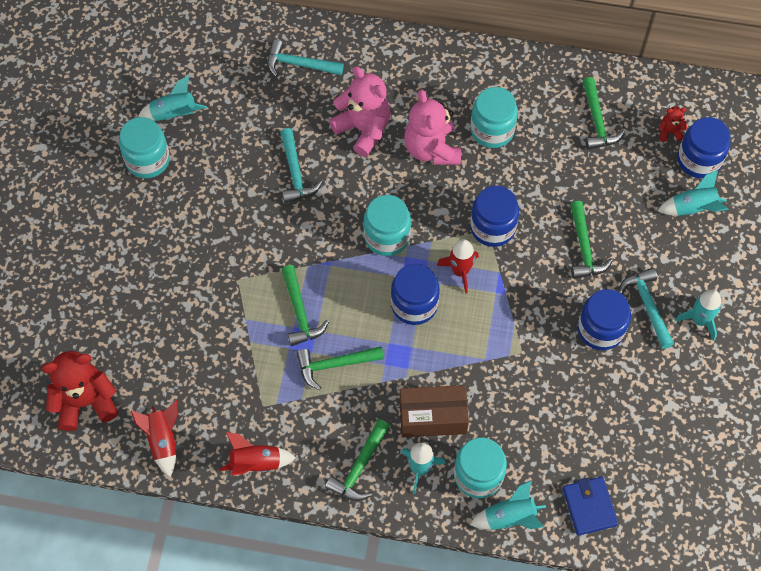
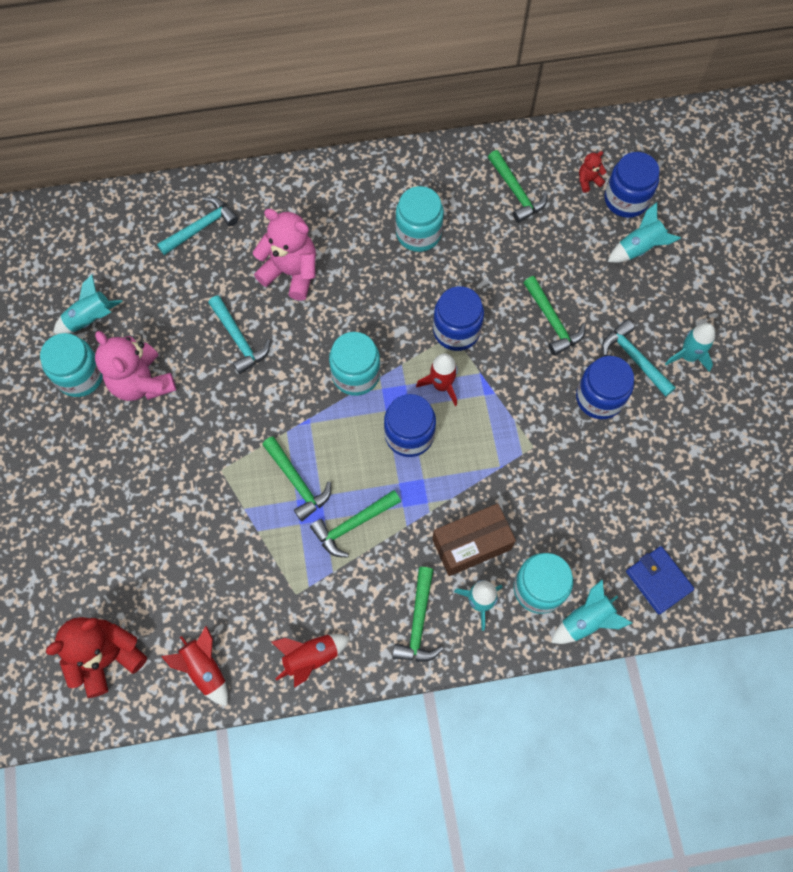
camera: 20 degrees left, 5 degrees up
(299, 64) = (201, 227): turquoise hammer -> turquoise hammer turned 150 degrees clockwise
(432, 149) = (366, 271): pink teddy bear -> pink teddy bear (142, 382)

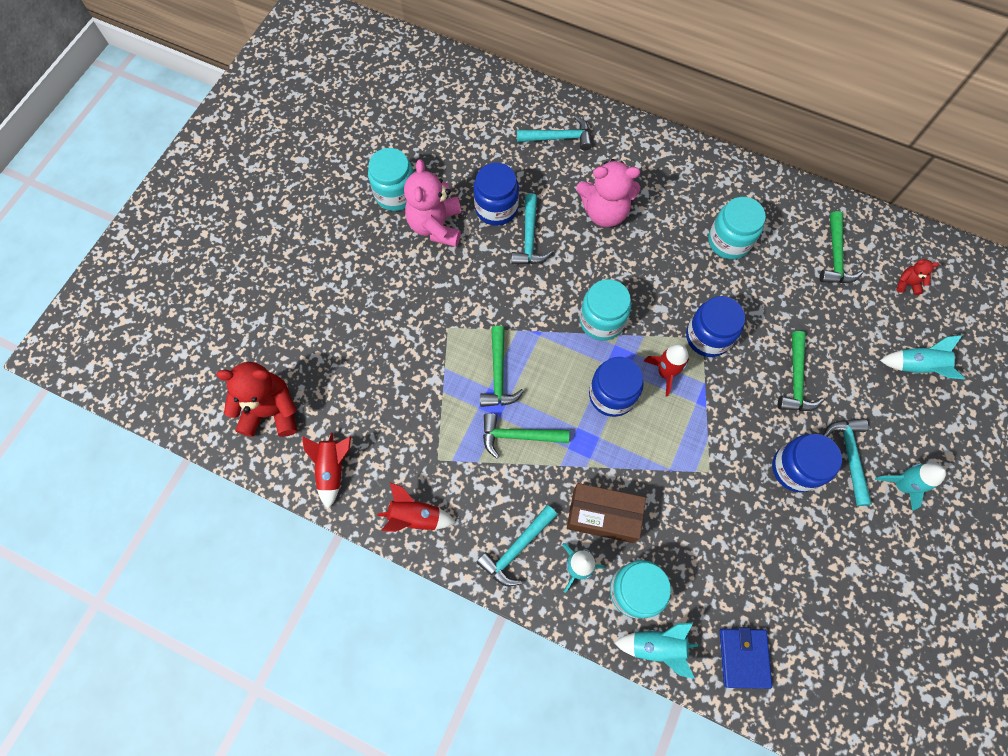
camera: 35 degrees right, 0 degrees up
(90, 319) = (431, 157): turquoise rocket -> none
(291, 272) = (604, 212): pink teddy bear -> pink teddy bear turned 120 degrees clockwise
(418, 623) = (516, 549): green hammer -> turquoise hammer
(626, 199) = (932, 319): blue jar -> blue jar (496, 208)

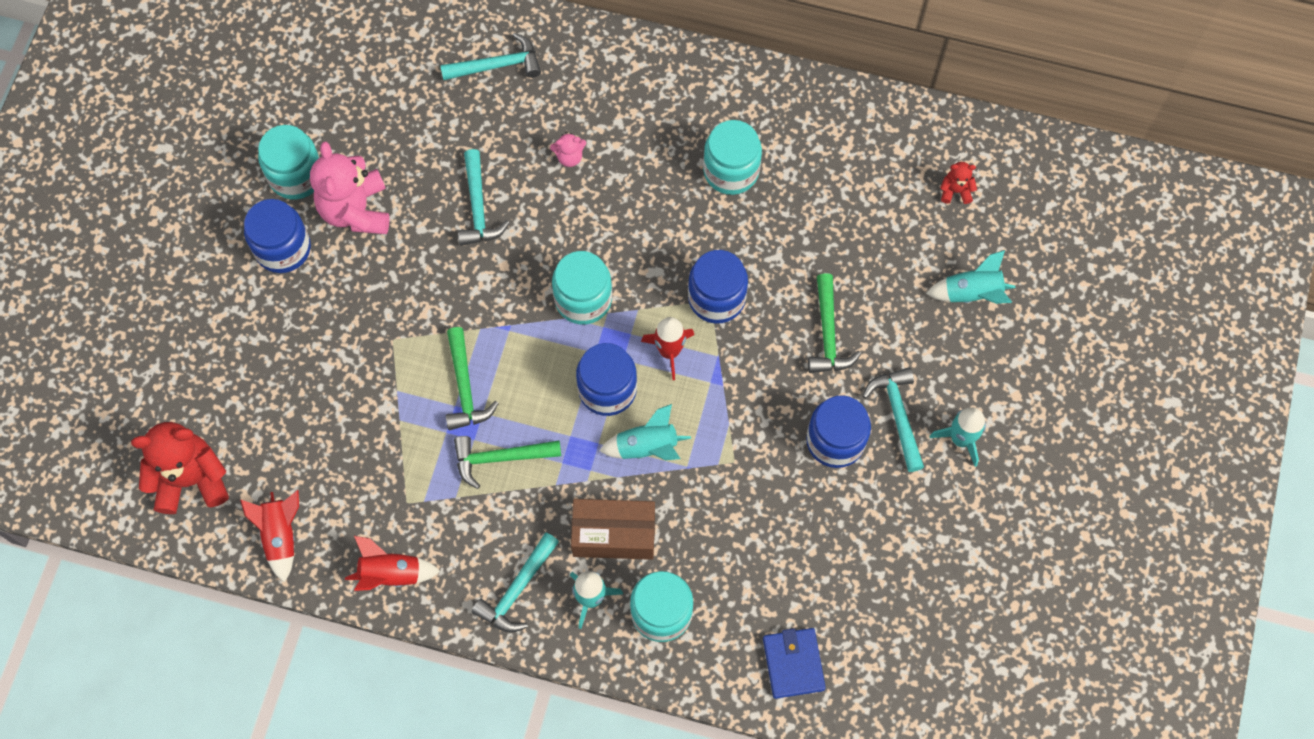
camera: 10 degrees left, 0 degrees up
(496, 208) = (430, 174): blue jar -> blue jar (283, 248)
(604, 212) = (569, 157): pink teddy bear -> pink teddy bear, size x0.45
(656, 646) = (693, 669): turquoise rocket -> turquoise rocket (647, 447)
(835, 256) = (865, 170): green hammer -> none

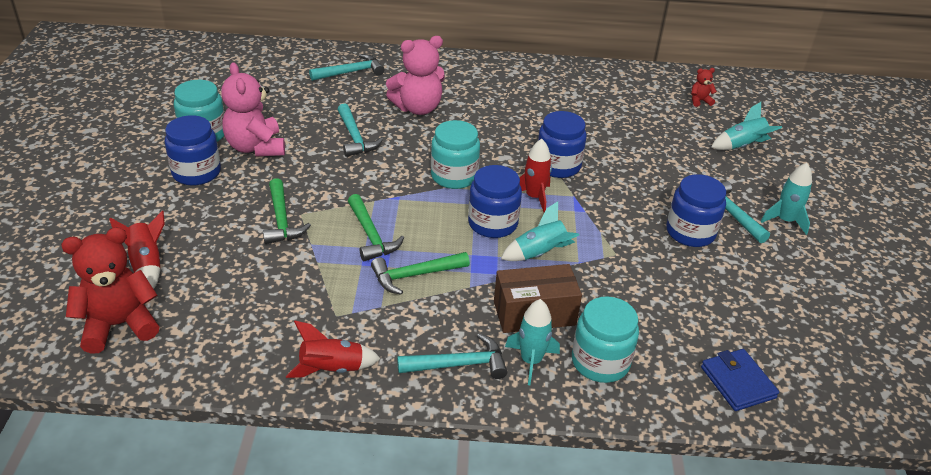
camera: 15 degrees left, 30 degrees down
(281, 535) = (215, 355): red rocket -> red rocket (147, 264)
(517, 590) = (459, 364): turquoise hammer -> turquoise hammer turned 120 degrees counterclockwise
(569, 157) = (418, 108): pink teddy bear -> pink teddy bear, size x2.20
(731, 171) = (539, 105): turquoise jar -> none
(828, 334) = (651, 176): green hammer -> green hammer (282, 220)

